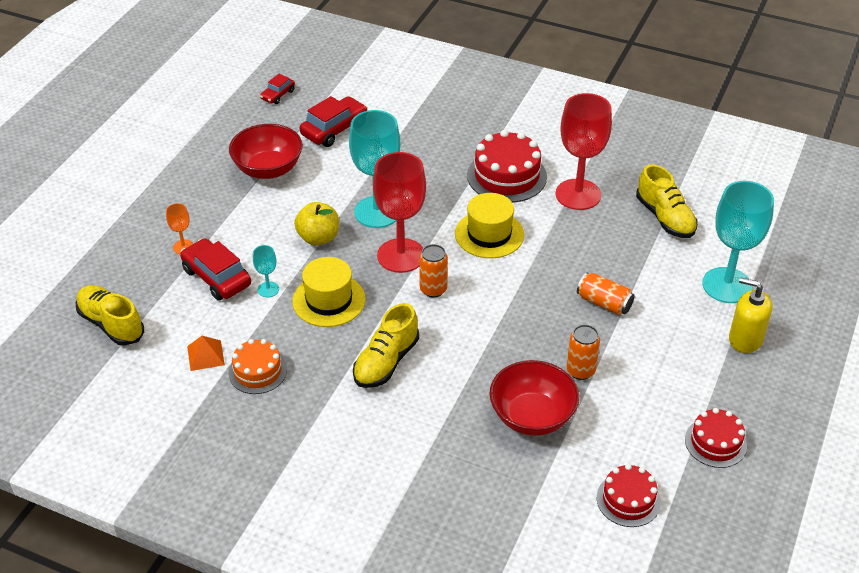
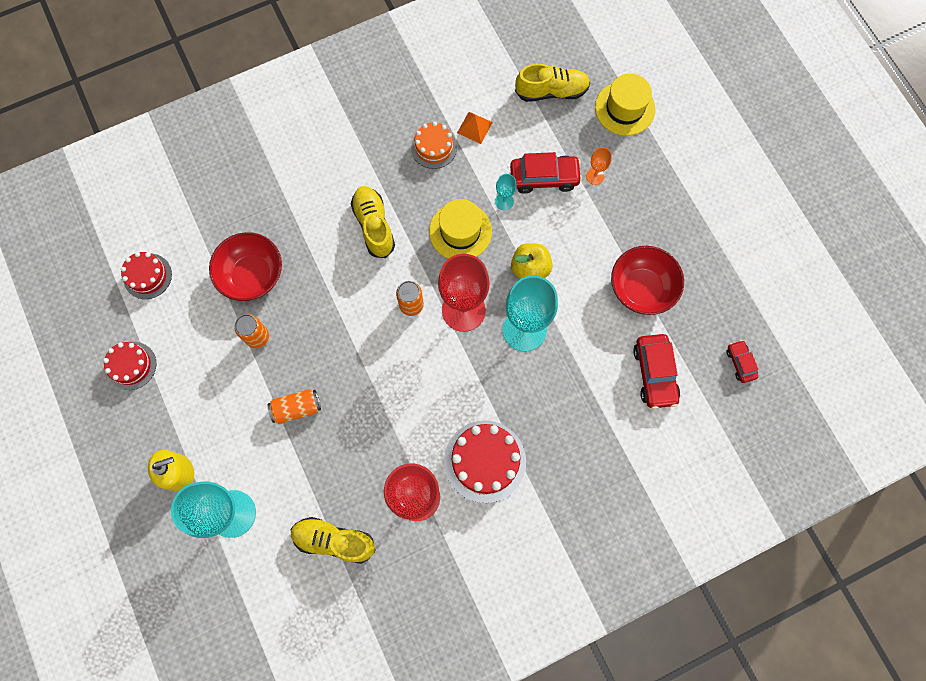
camera: 130 degrees right, 30 degrees up
(489, 234) = (432, 390): yellow hat -> yellow hat (624, 108)

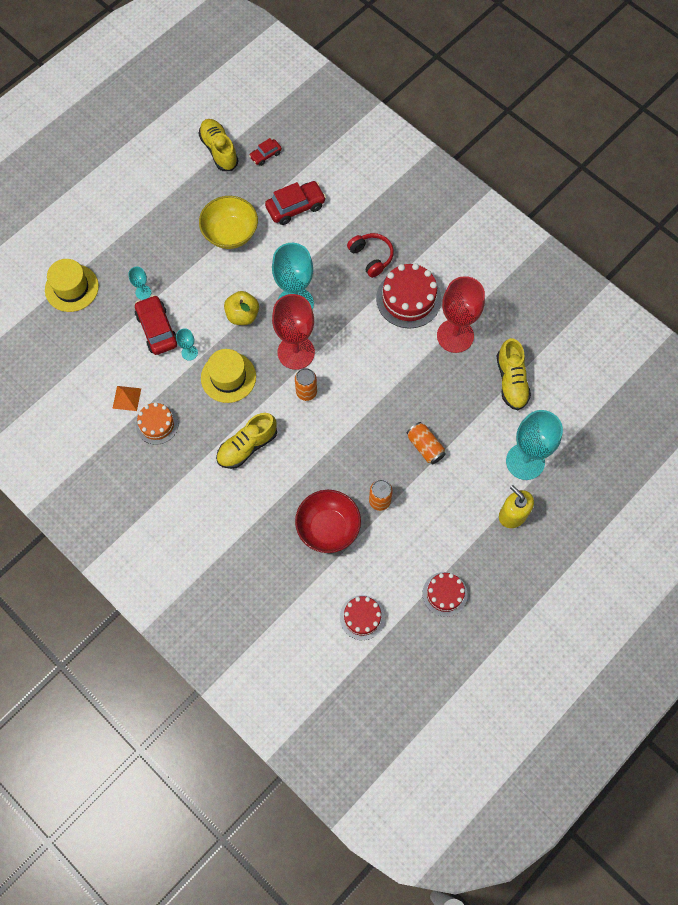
camera: 110 degrees left, 5 degrees down
(551, 91) = (72, 348): yellow shoe -> yellow shoe (219, 150)
(556, 438) = (371, 257): none -> red headphones
(595, 176) = (143, 292): orange goblet -> turquoise goblet
(641, 288) = (230, 233): red bowl -> yellow bowl

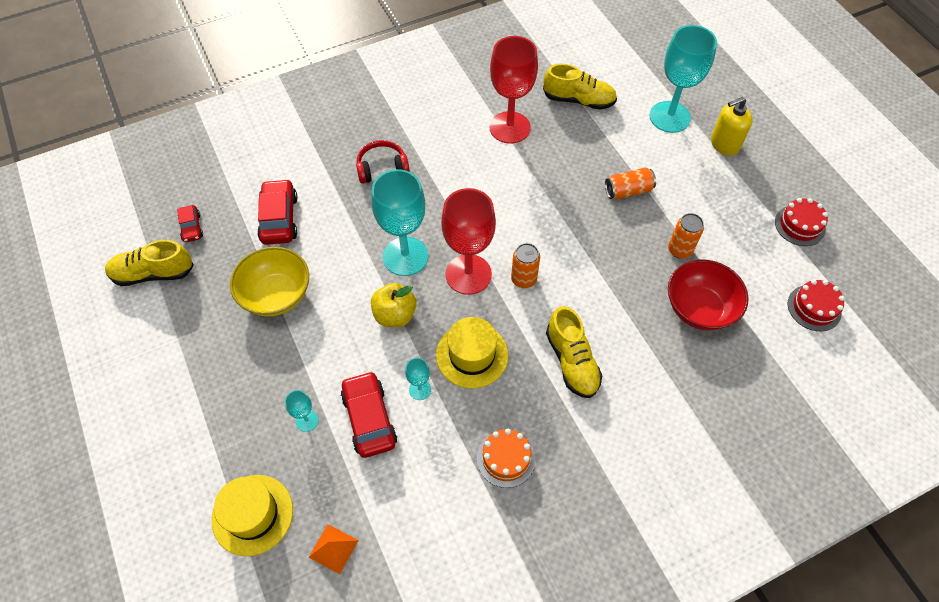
camera: 70 degrees left, 10 degrees down
(127, 398) = (453, 486): orange pyramid -> orange pyramid (333, 548)
(157, 329) = (369, 419): red car -> red car turned 75 degrees clockwise
(408, 299) = (449, 152): red cake -> none

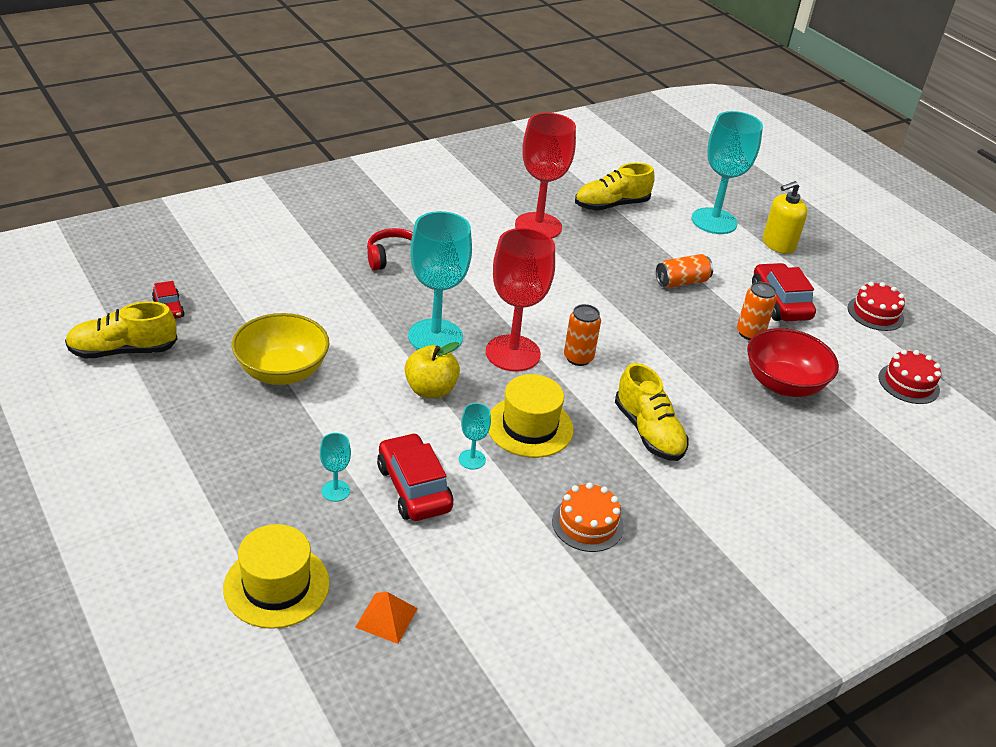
camera: 10 degrees left, 20 degrees down
(279, 218) = (277, 301): red car -> red car (780, 302)
(578, 100) = (611, 205): yellow shoe -> yellow shoe turned 150 degrees clockwise

